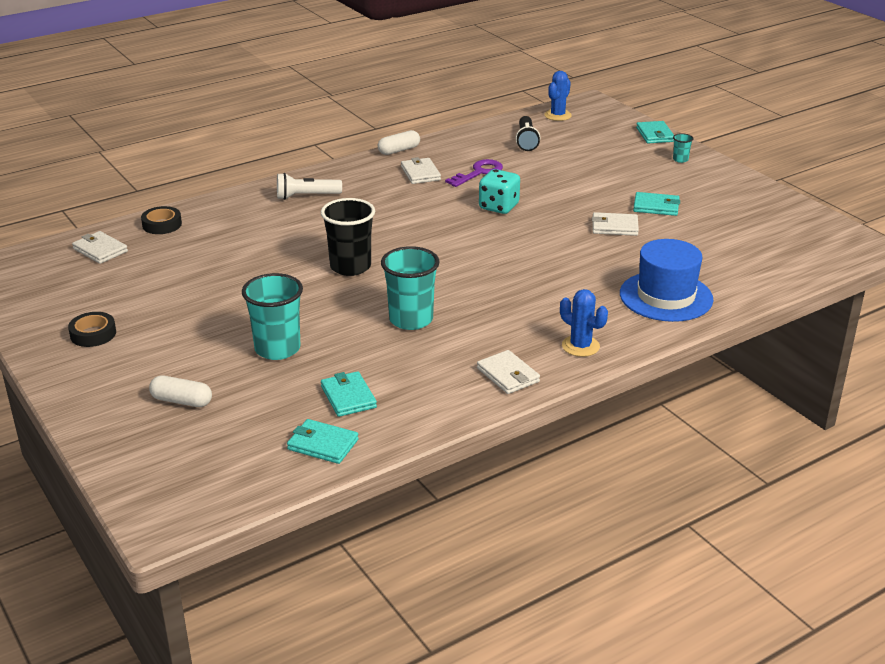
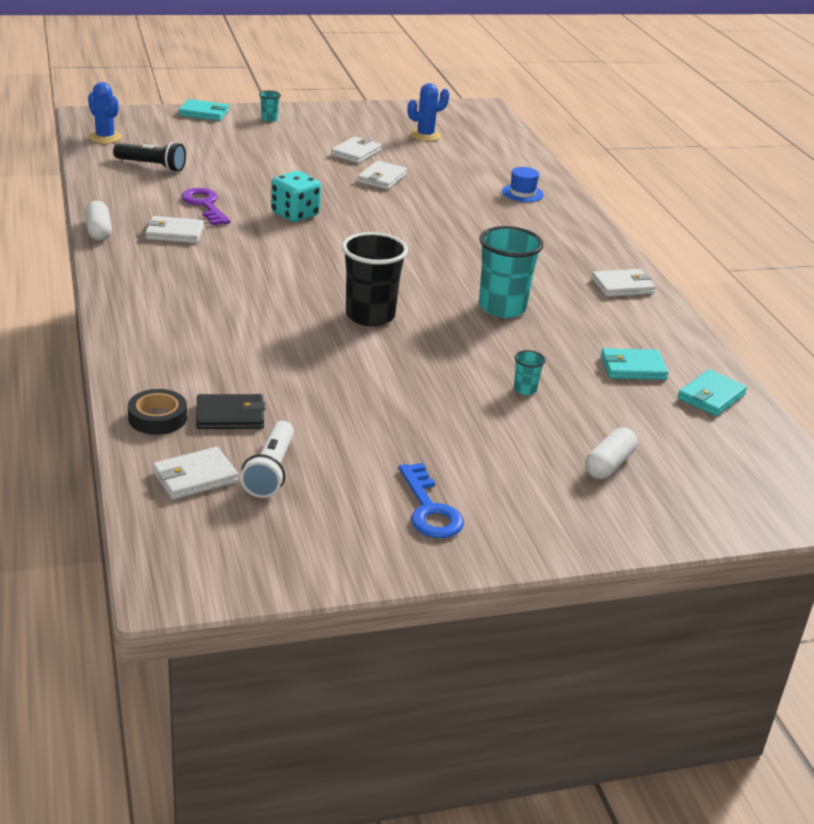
camera: 75 degrees left, 0 degrees up
(93, 334) = (429, 509): black tape -> blue key
(176, 246) = (230, 416): none -> black wallet
(277, 349) = (525, 389): turquoise cup -> turquoise cup, size x0.44
(306, 196) = (168, 307): white flashlight -> white flashlight (270, 471)
(580, 346) = (587, 246): blue cactus -> blue cactus (425, 135)
(656, 207) = (356, 153): turquoise wallet -> white wallet
(666, 296) = (522, 193): blue hat -> blue hat, size x0.48

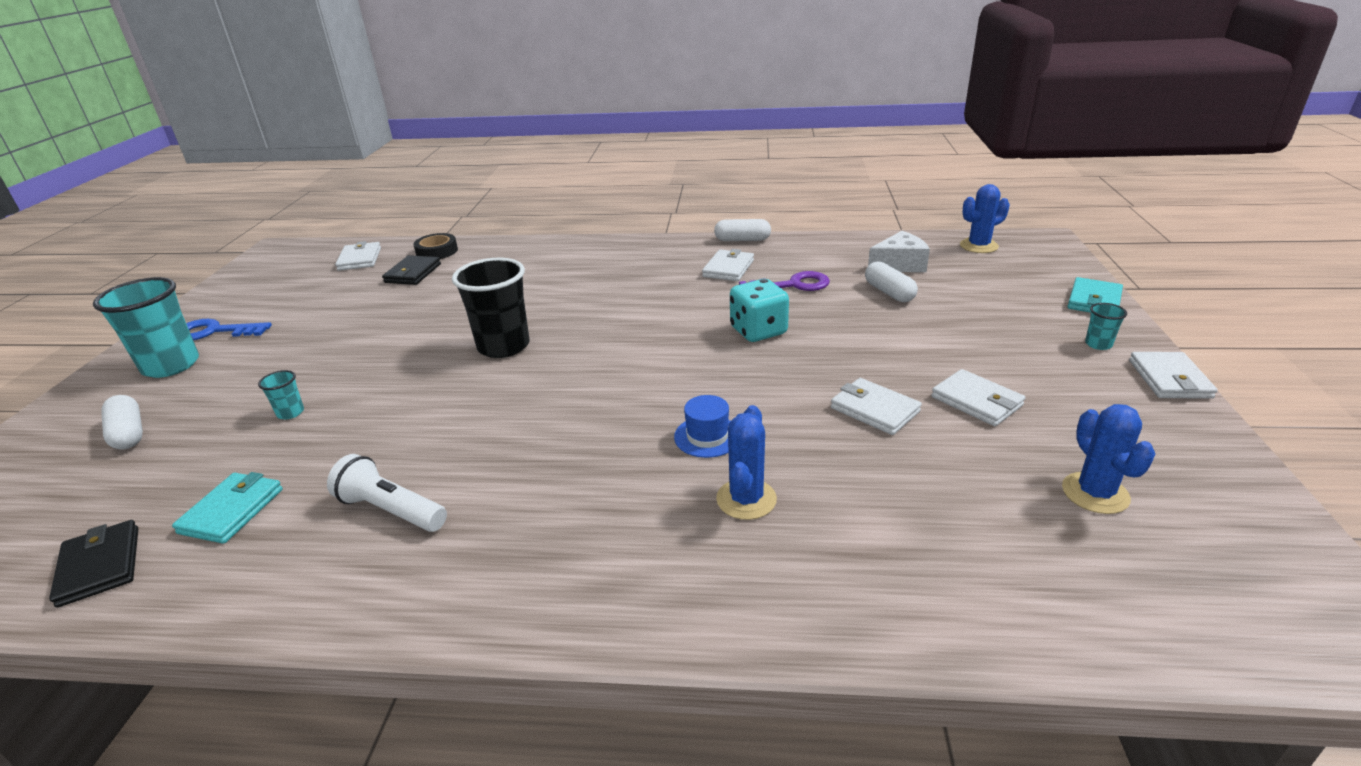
camera: 115 degrees right, 0 degrees up
(151, 166) = (899, 265): black flashlight -> white cheese
(209, 171) = (889, 292): none -> white capsule
(270, 471) = (334, 281): white flashlight -> white flashlight (391, 510)
(490, 209) = (746, 499): none -> blue cactus
(502, 308) = (452, 437): turquoise cup -> turquoise cup (171, 365)
(522, 193) = (811, 561): blue hat -> blue hat (707, 436)
(622, 286) = (416, 582): white wallet -> white wallet (1169, 379)
(711, 396) = (100, 566): turquoise wallet -> black wallet

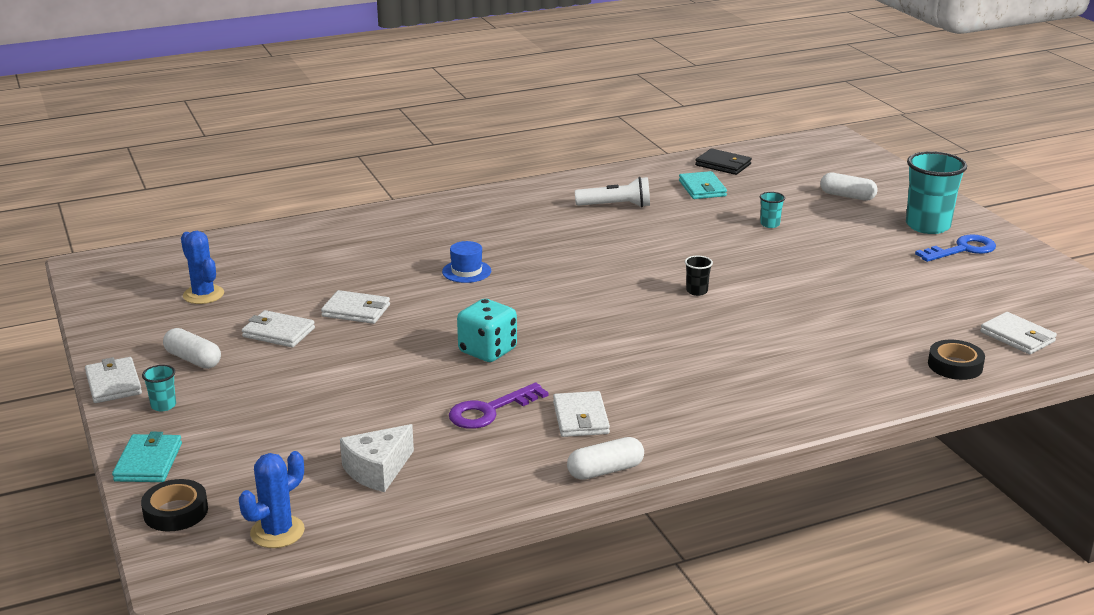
camera: 150 degrees right, 5 degrees down
(413, 273) = (920, 334): black wallet -> none
(503, 346) = (697, 291): black cup -> black cup, size x0.44
(746, 499) = (417, 249): blue cactus -> none
(889, 292) = (377, 424): white capsule -> white capsule (193, 359)
(1058, 267) = (176, 512): none -> black tape

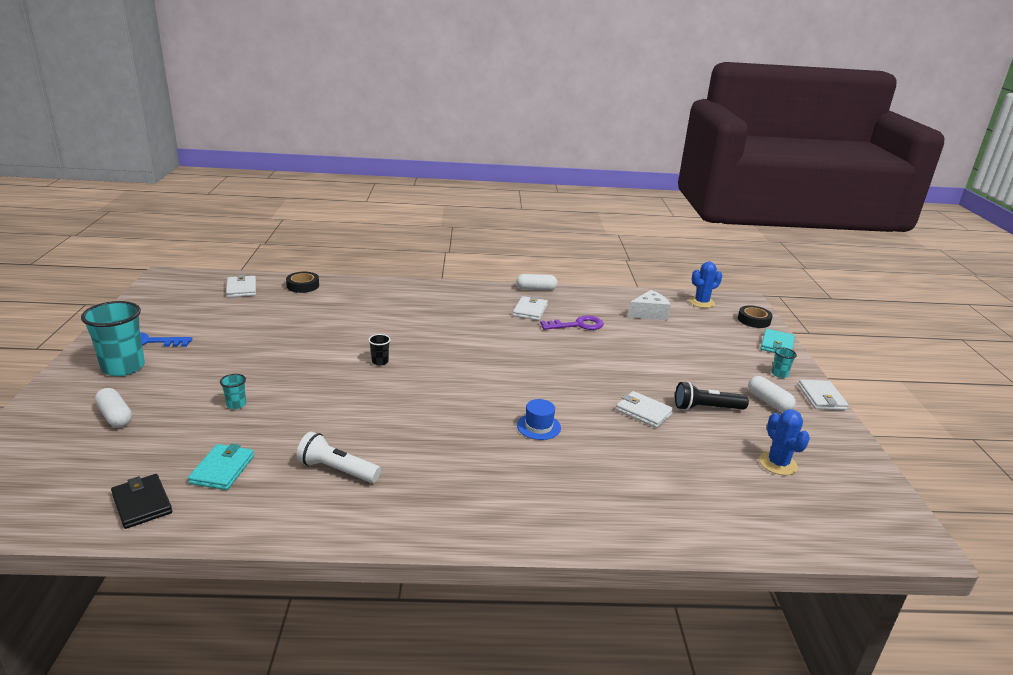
camera: 160 degrees left, 0 degrees up
(278, 332) = (706, 408): white wallet -> black flashlight
(487, 351) = (559, 357): turquoise dice -> none

